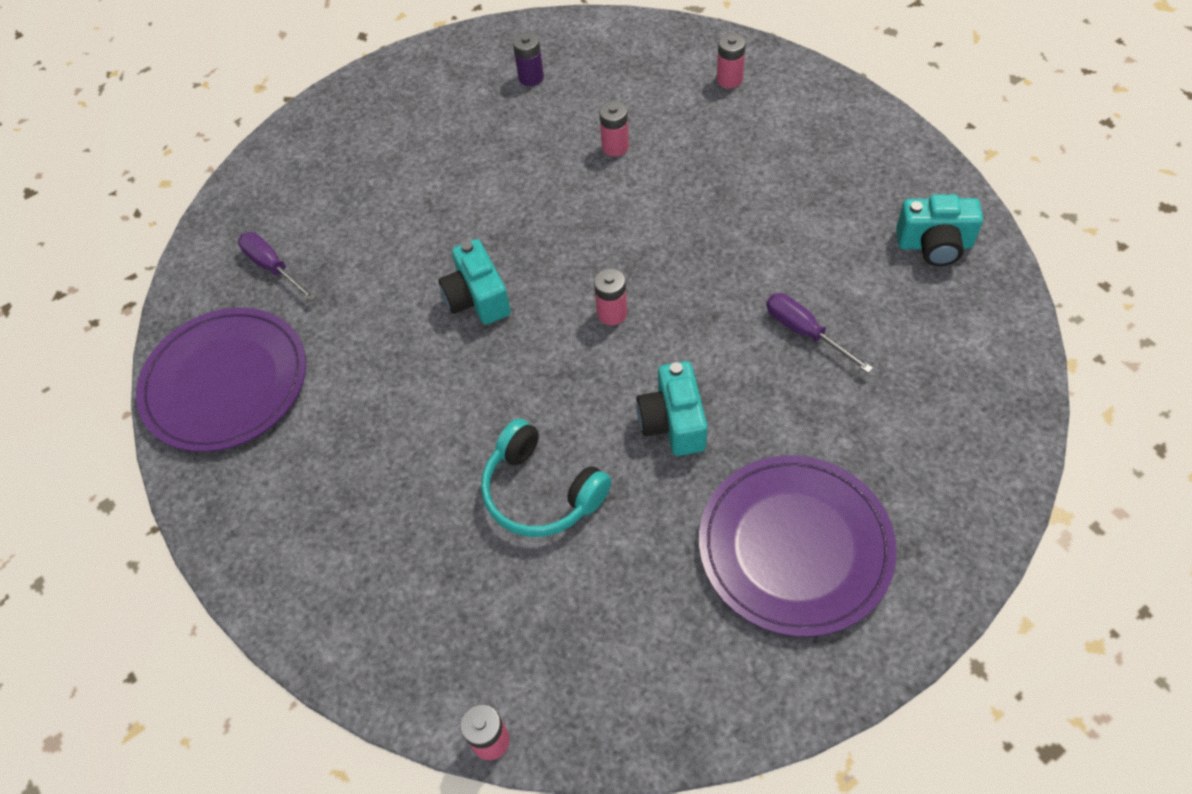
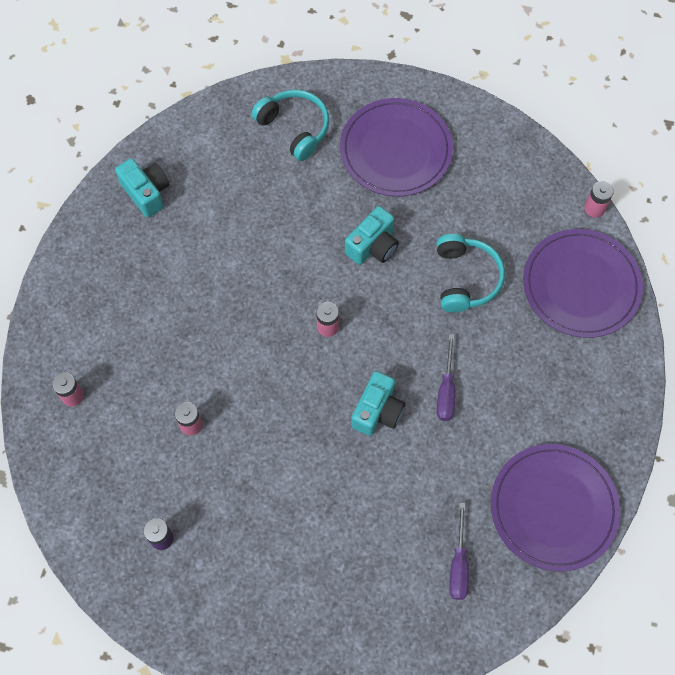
camera: 135 degrees left, 10 degrees up
(408, 621) = (581, 285): none -> purple plate
(804, 332) = (262, 220): purple screwdriver -> purple screwdriver (446, 390)
(923, 448) = (294, 128): none -> turquoise headphones

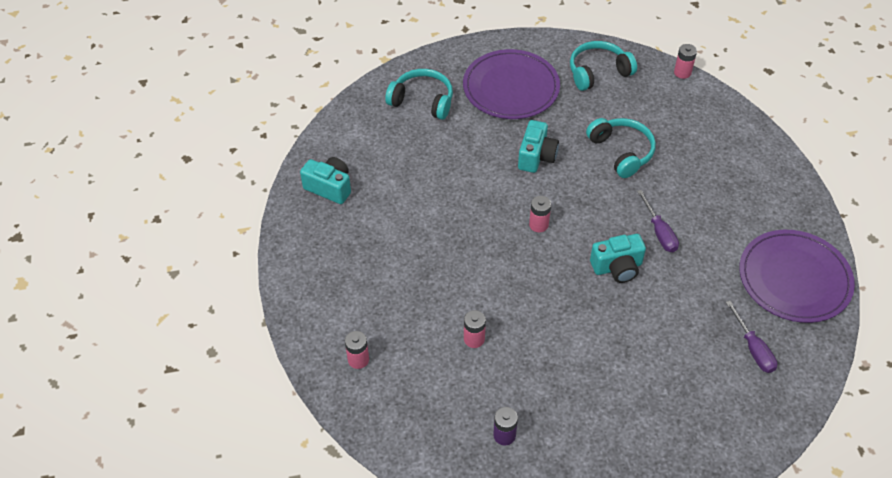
camera: 25 degrees left, 15 degrees down
(377, 411) = (617, 267): turquoise camera -> turquoise camera turned 75 degrees clockwise
(501, 169) = (598, 72): none -> turquoise headphones
(581, 285) = (708, 124): purple plate -> none

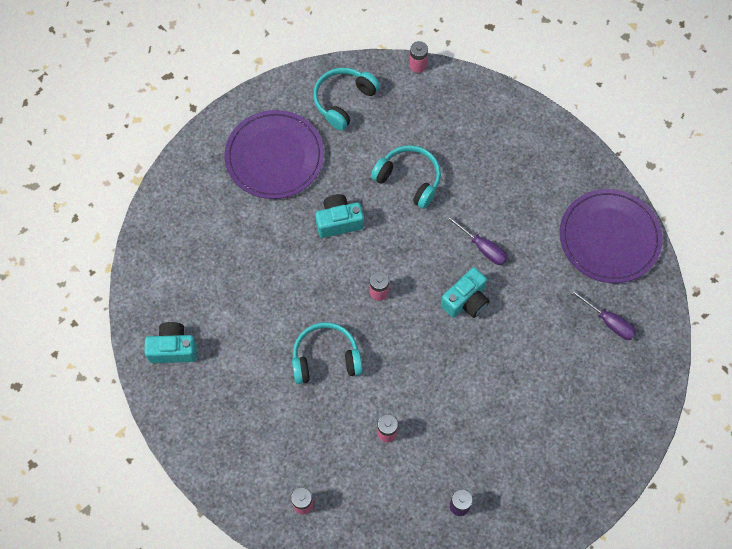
camera: 30 degrees left, 15 degrees up
(422, 101) = (202, 211): turquoise headphones -> turquoise headphones (326, 358)
(536, 156) = (339, 221): turquoise camera -> turquoise camera turned 90 degrees counterclockwise

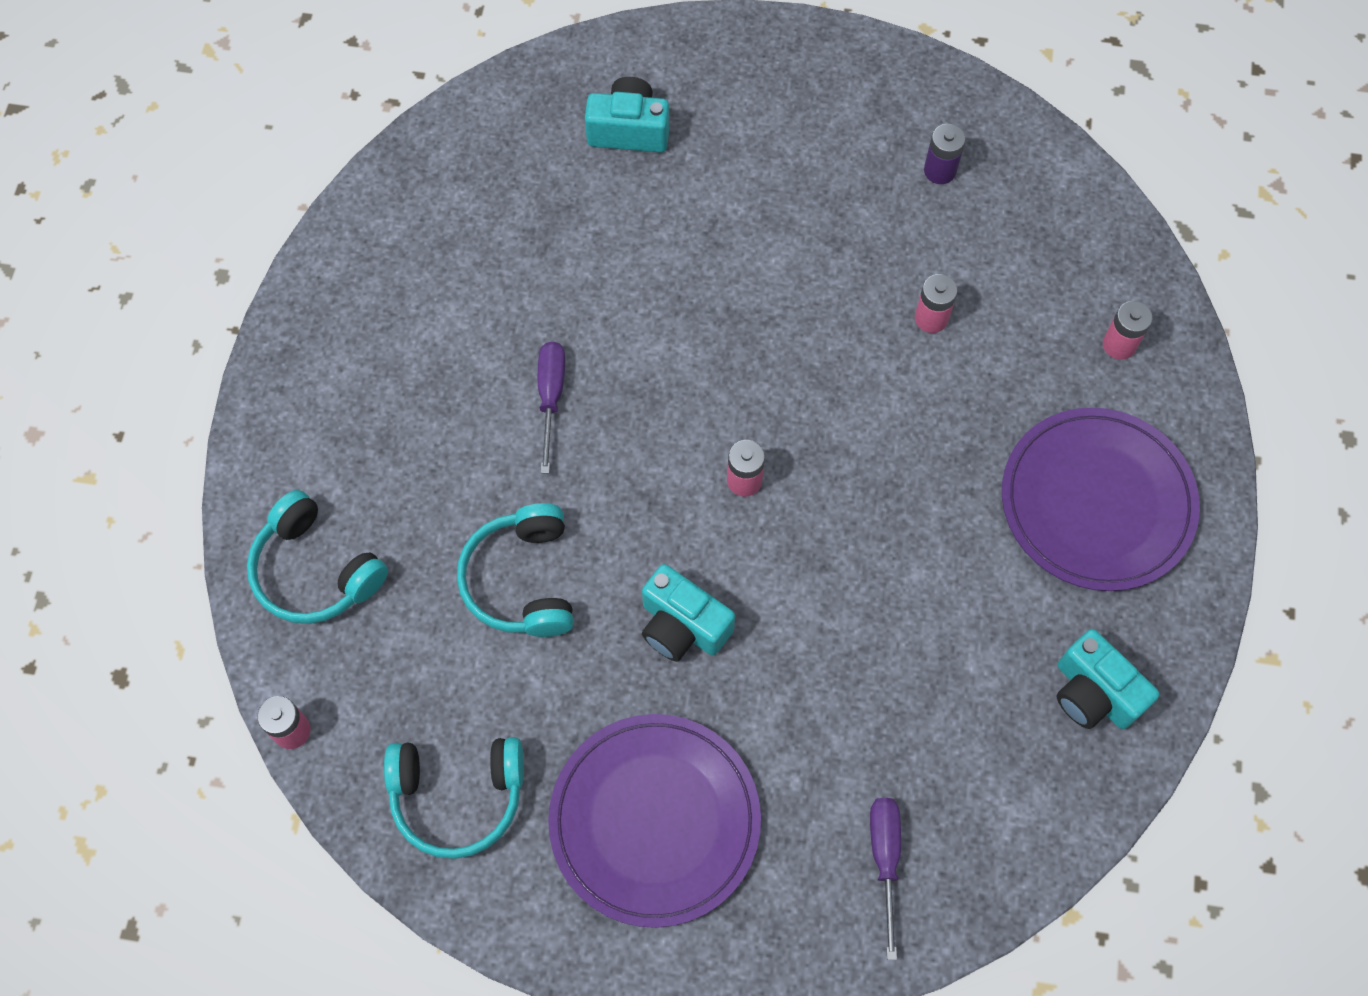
camera: 130 degrees left, 0 degrees up
(326, 358) = (906, 473): turquoise headphones -> turquoise headphones (315, 570)
(466, 301) = (654, 359): turquoise camera -> turquoise camera (629, 130)
(608, 321) = (528, 171): purple screwdriver -> purple screwdriver (885, 859)
(609, 238) = (394, 249): purple plate -> purple plate (1097, 502)

